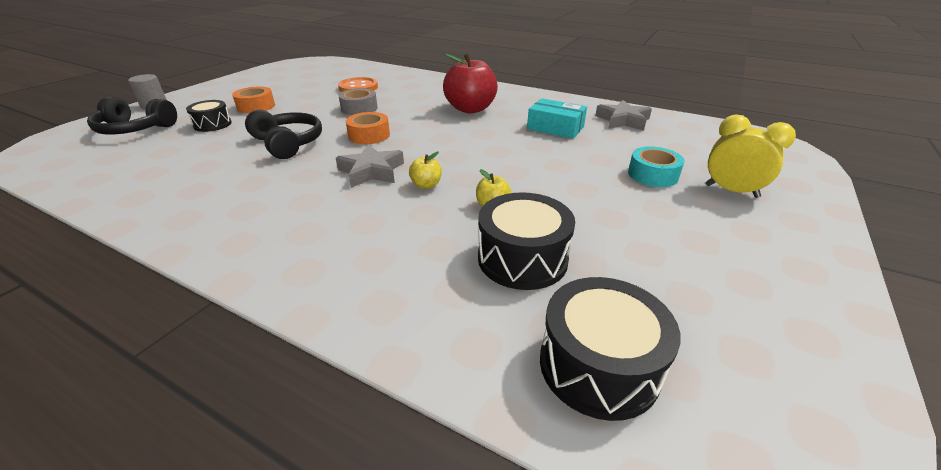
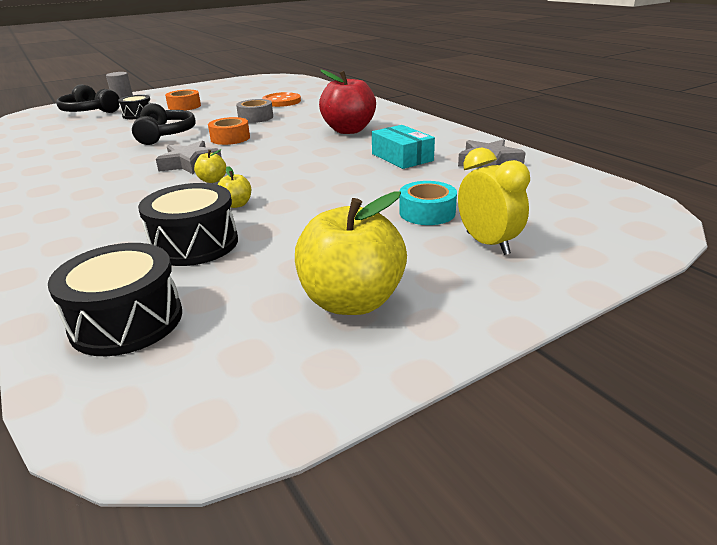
camera: 30 degrees right, 5 degrees down
(731, 271) = (351, 301): none -> yellow apple

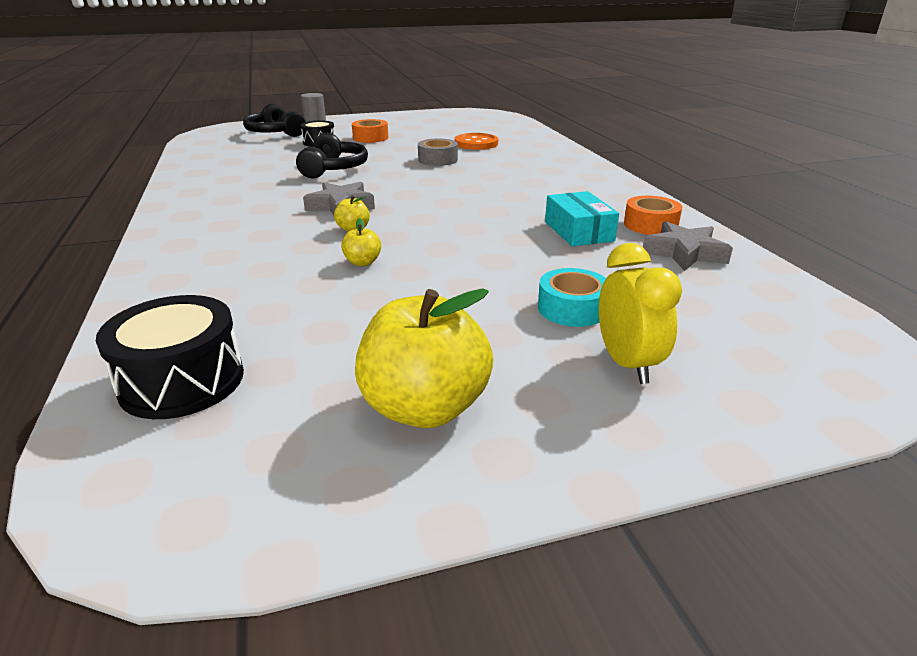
camera: 15 degrees right, 0 degrees up
(194, 244) = (295, 303): black drum -> none
(230, 138) = (398, 181): orange tape -> orange tape (650, 225)
(348, 130) = (533, 188): red apple -> none

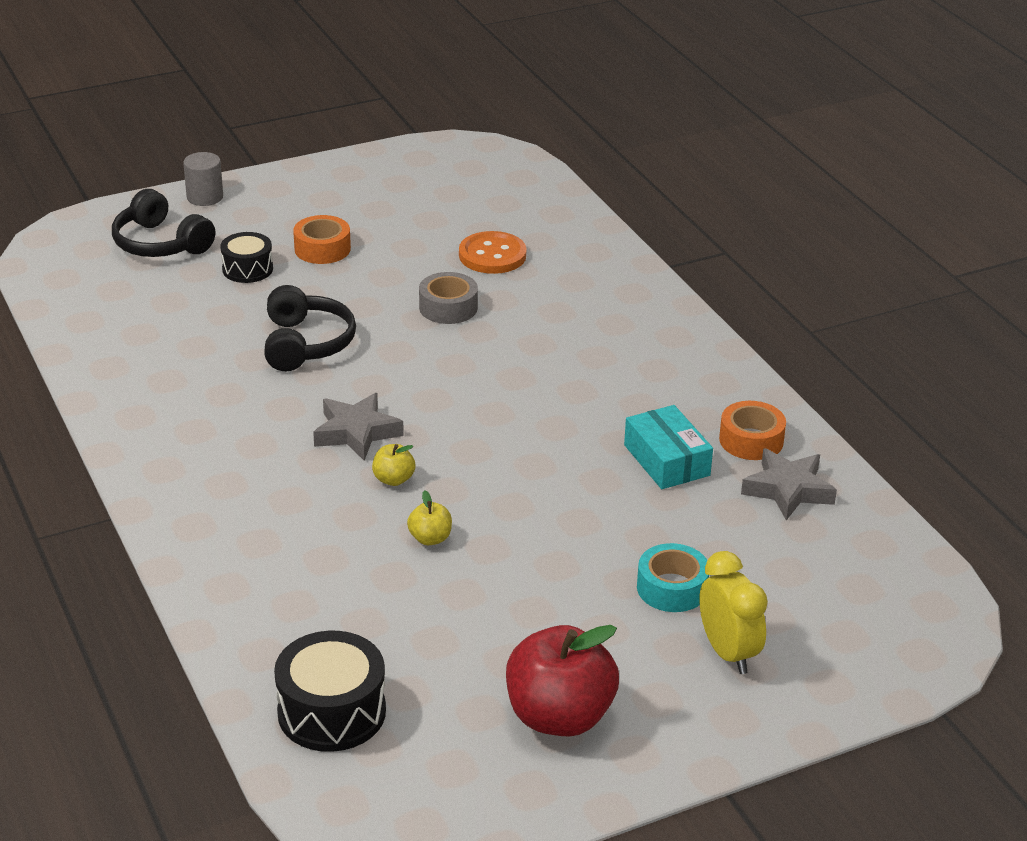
camera: 10 degrees left, 5 degrees up
(424, 408) = (559, 716): yellow apple -> red apple

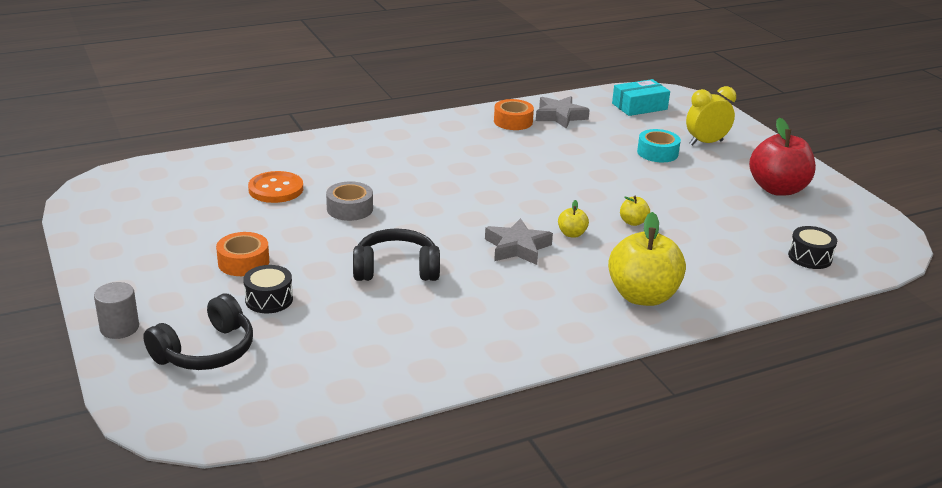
camera: 90 degrees left, 5 degrees down
(235, 528) = (642, 296): none -> yellow apple
(331, 712) = (810, 257): black drum -> black drum, size x0.63
(666, 460) = (536, 146): turquoise box -> turquoise box (639, 106)

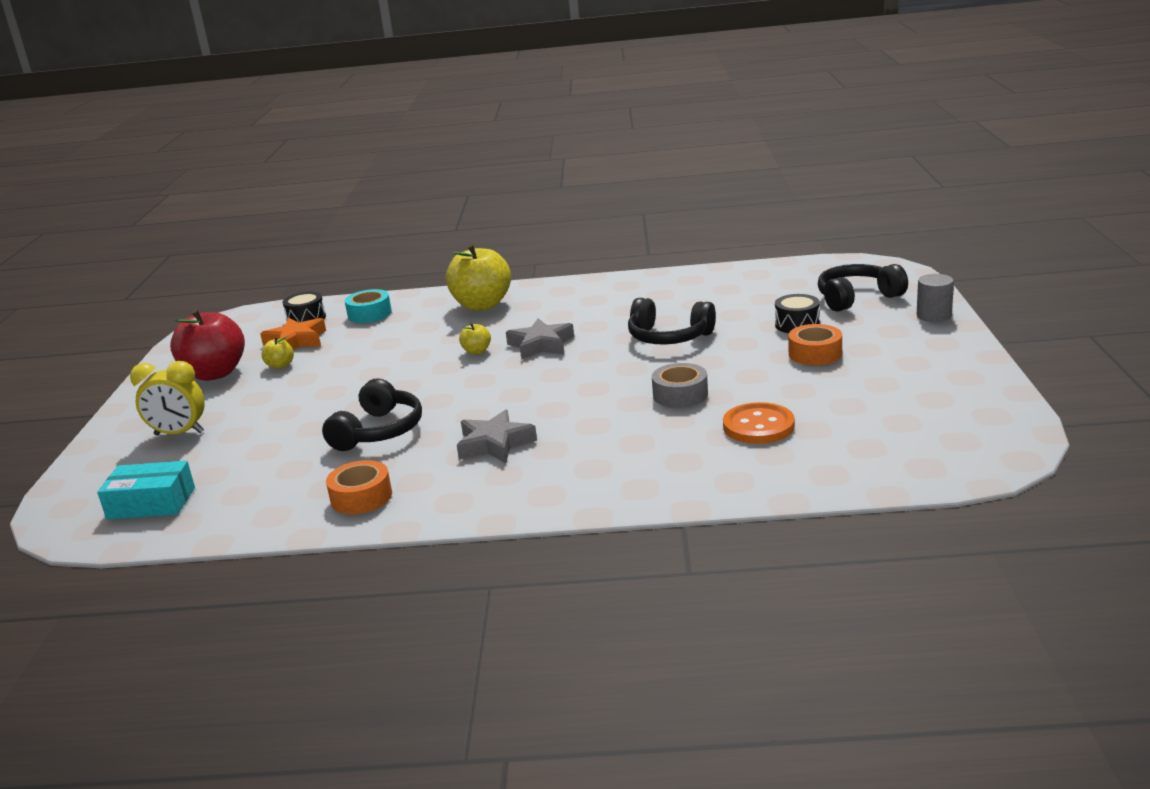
camera: 150 degrees left, 5 degrees down
(559, 158) = (379, 431): none -> black headphones
(560, 116) = (285, 498): grey star -> grey star (495, 444)
(633, 222) = (405, 356): yellow apple -> yellow apple (280, 365)
(657, 153) = (257, 426): turquoise tape -> turquoise tape (369, 314)
(767, 228) = (296, 341): none -> orange star

